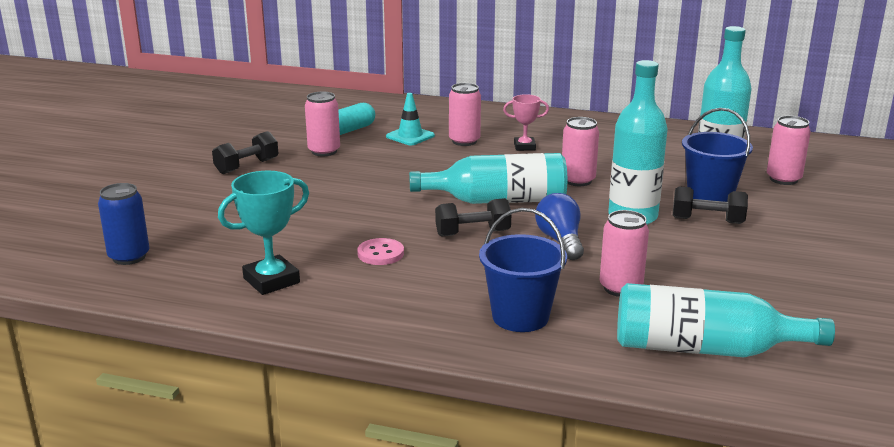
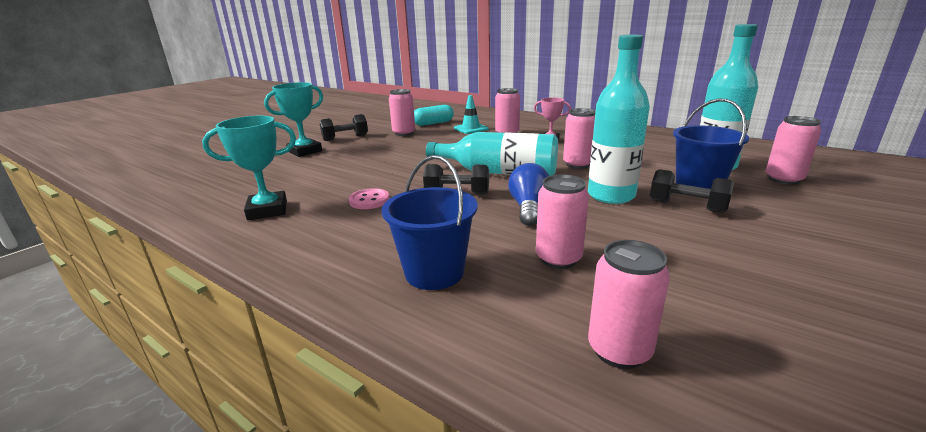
camera: 20 degrees right, 0 degrees up
(129, 257) = (201, 183): blue can -> none
(214, 194) = (305, 151): none -> turquoise trophy
(704, 349) = (619, 350): turquoise bottle -> pink can

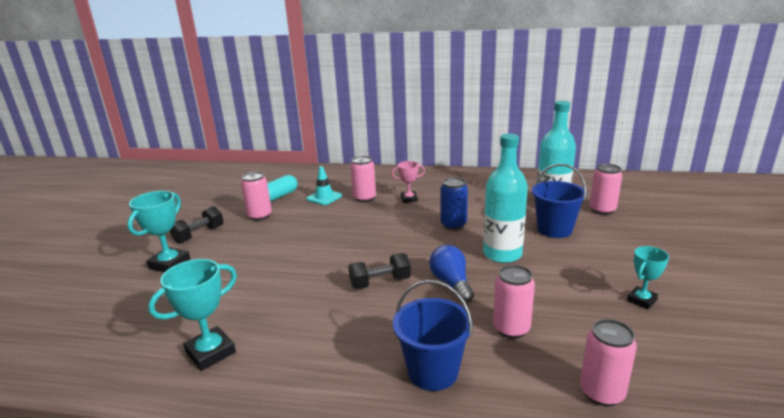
camera: 25 degrees left, 0 degrees up
(369, 200) = (306, 312): pink button -> none
(499, 172) = (396, 249): turquoise bottle -> none
(578, 164) = (453, 225): pink can -> blue can
(687, 206) = (560, 252): black dumbbell -> none
(768, 273) = (641, 300): none -> turquoise trophy

